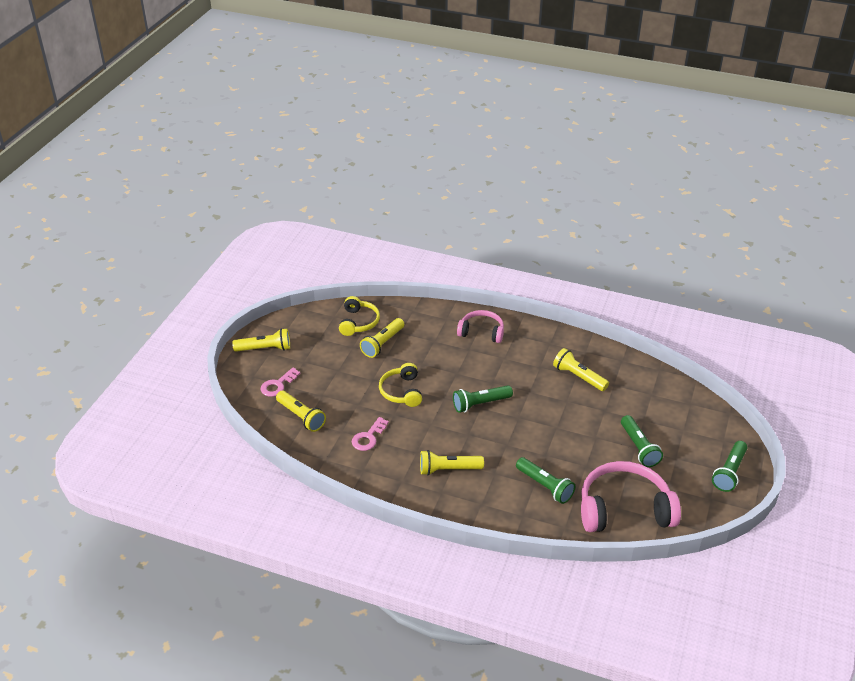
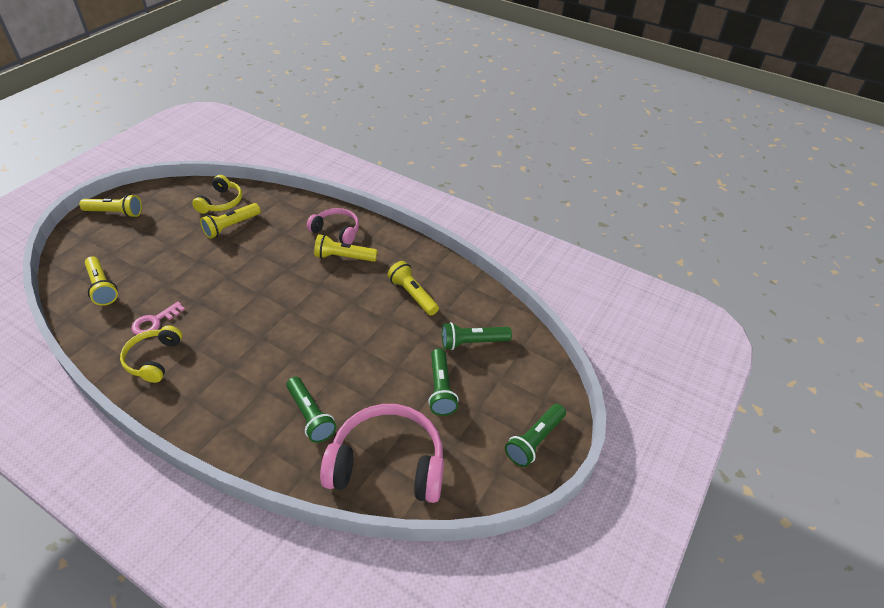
camera: 10 degrees right, 5 degrees up
(278, 385) = (102, 250): pink key -> none
(401, 391) = (219, 278): yellow headphones -> yellow headphones (153, 359)
(448, 469) = (215, 374): yellow flashlight -> yellow flashlight (344, 257)
(480, 404) = (292, 306): green flashlight -> green flashlight (473, 342)

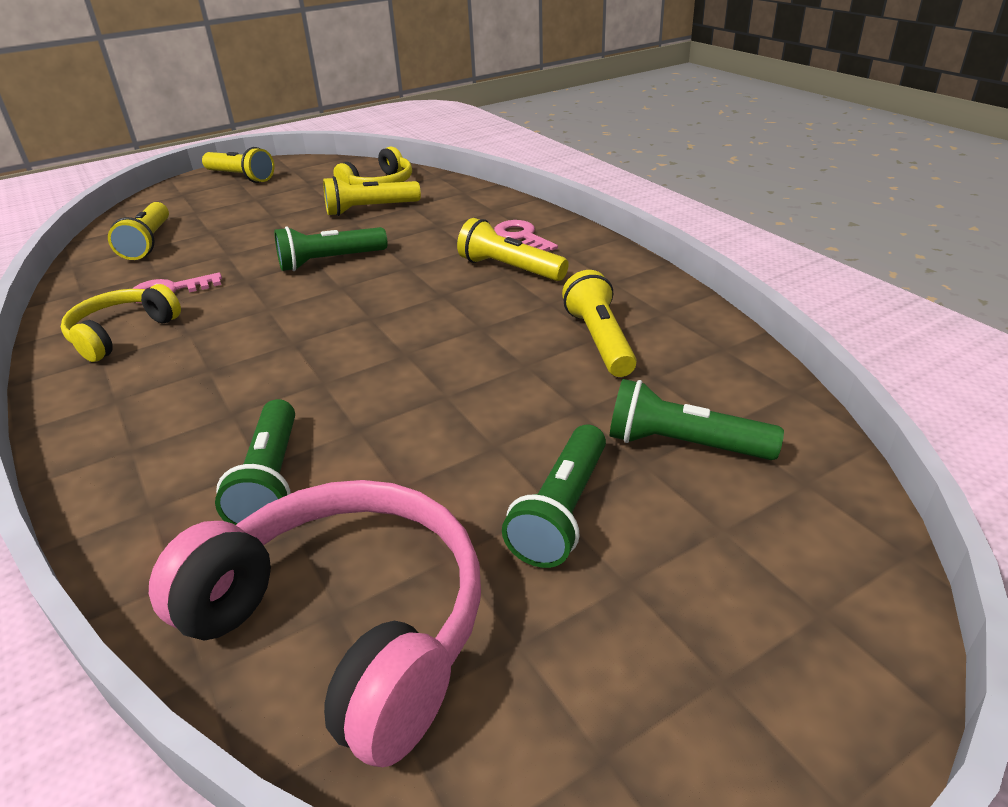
camera: 30 degrees right, 10 degrees down
(336, 231) = (522, 236): pink headphones -> pink key
(534, 441) = (752, 714): green flashlight -> green flashlight (330, 261)

